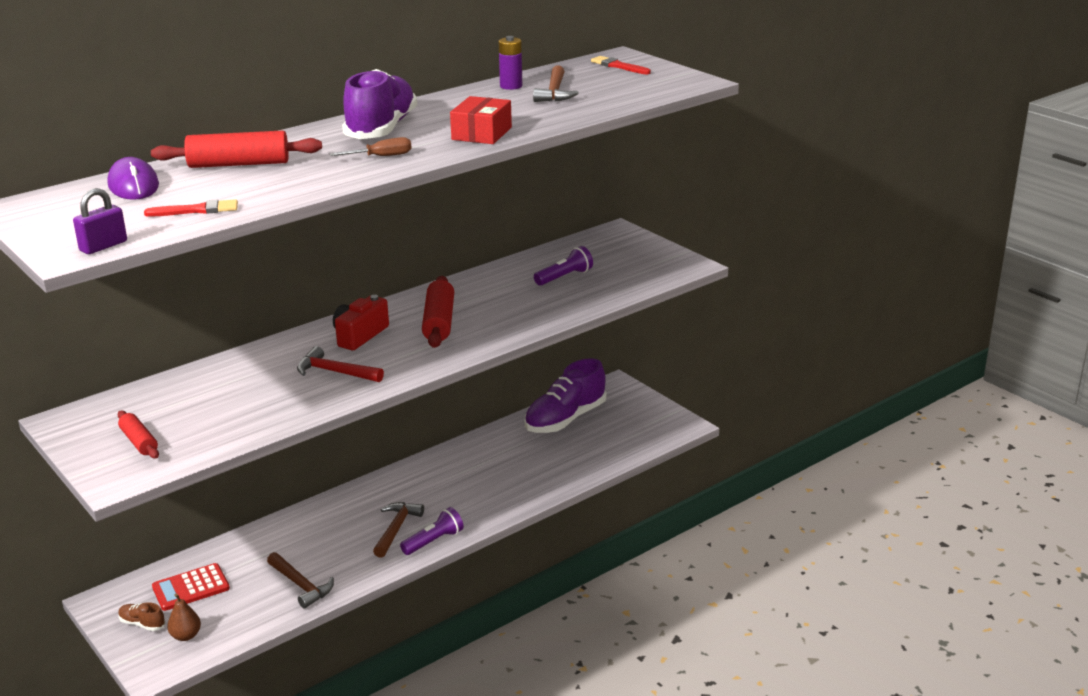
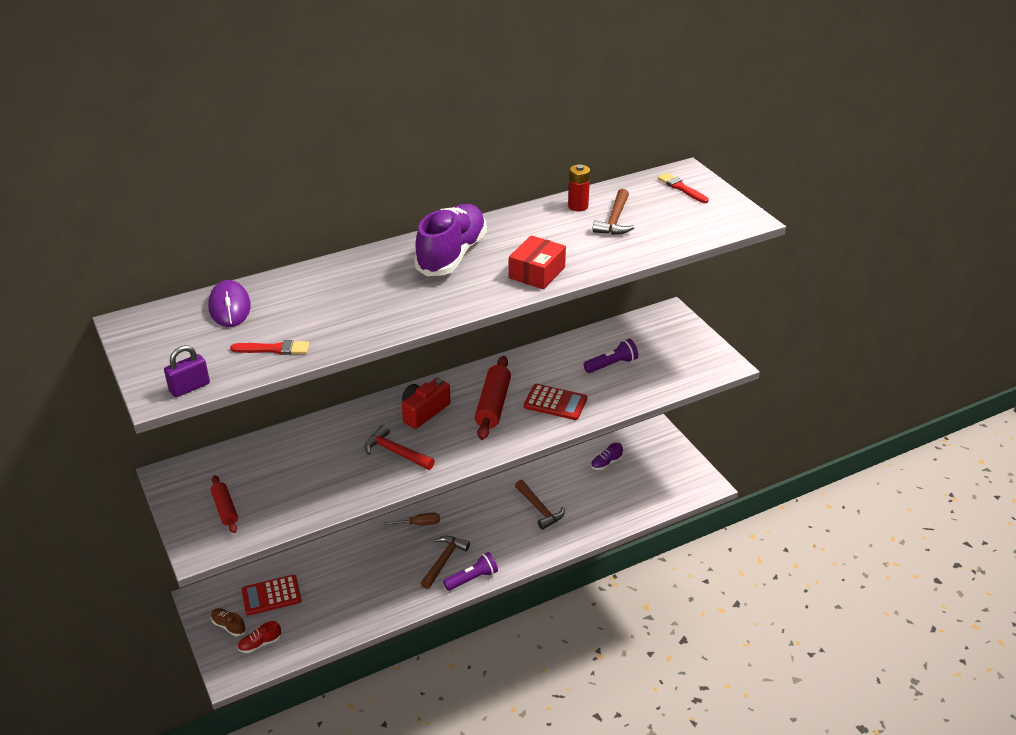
camera: 10 degrees right, 10 degrees up
(186, 636) = (260, 644): brown pear -> red shoe
(239, 164) = (321, 289): red rolling pin -> none
(301, 585) = (358, 607): brown hammer -> brown hammer (539, 509)
(382, 156) = (444, 294): brown screwdriver -> brown screwdriver (420, 524)
(509, 313) = (555, 402): none -> red calculator
(511, 86) = (578, 206): purple battery -> red battery
(565, 419) = (606, 463): purple shoe -> purple shoe, size x0.42

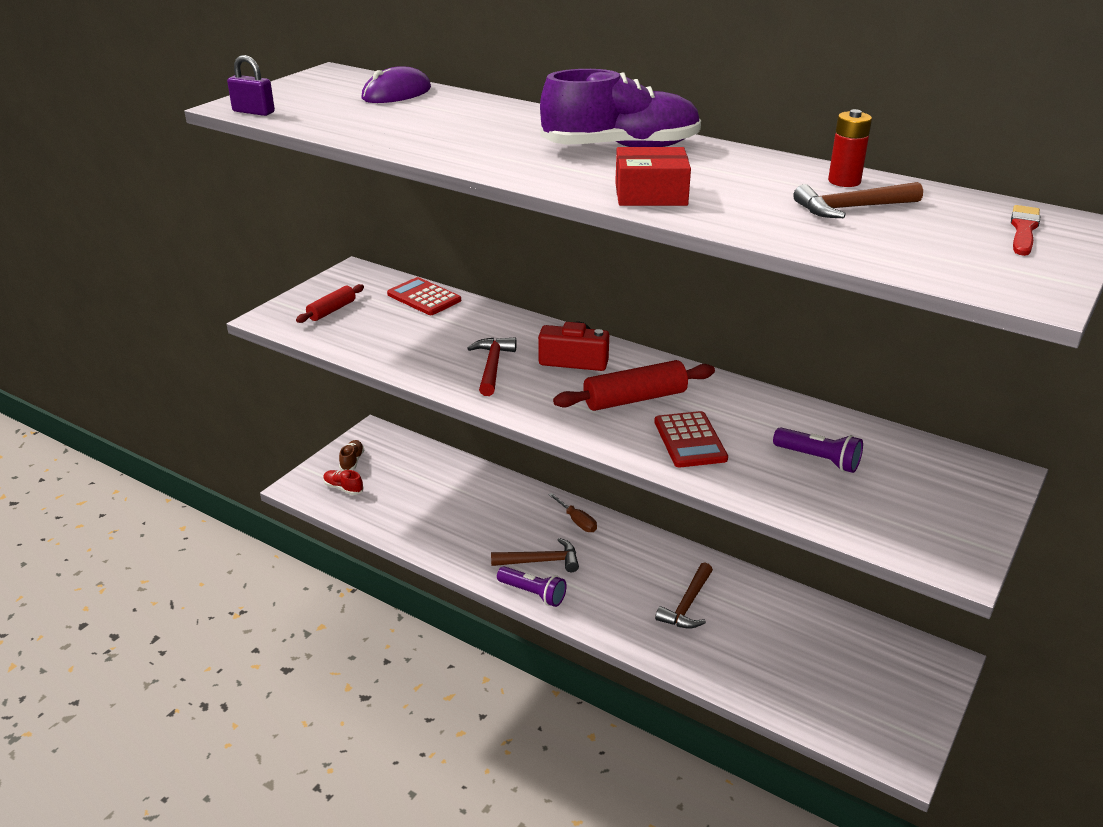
camera: 60 degrees right, 5 degrees down
(271, 595) = (405, 469): red calculator -> red calculator (424, 297)
(274, 349) = (346, 123): red brush -> none
(606, 463) = (826, 634): purple shoe -> none

